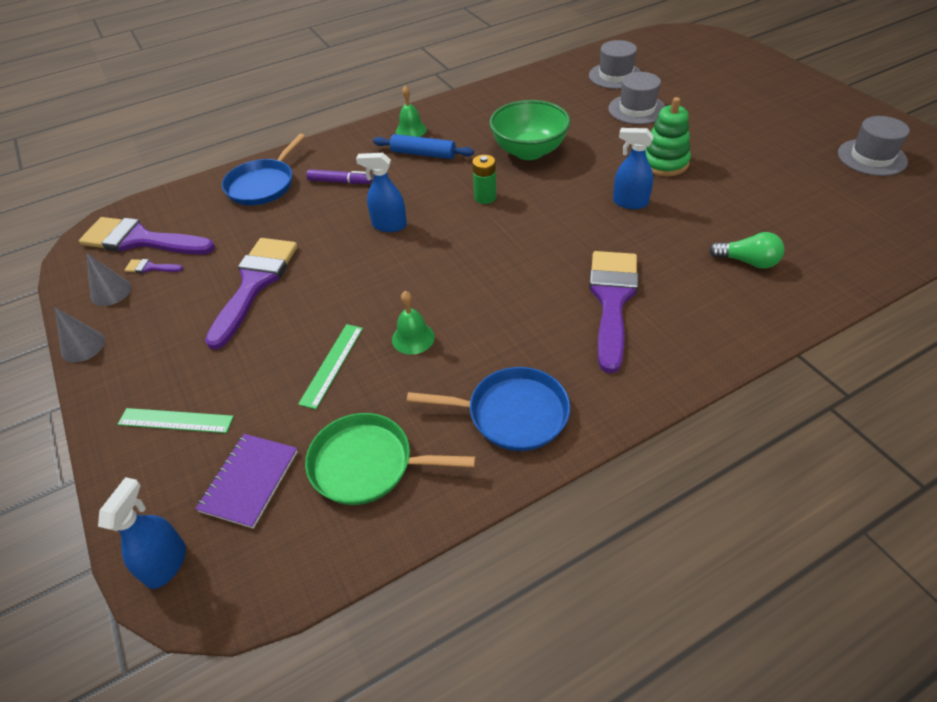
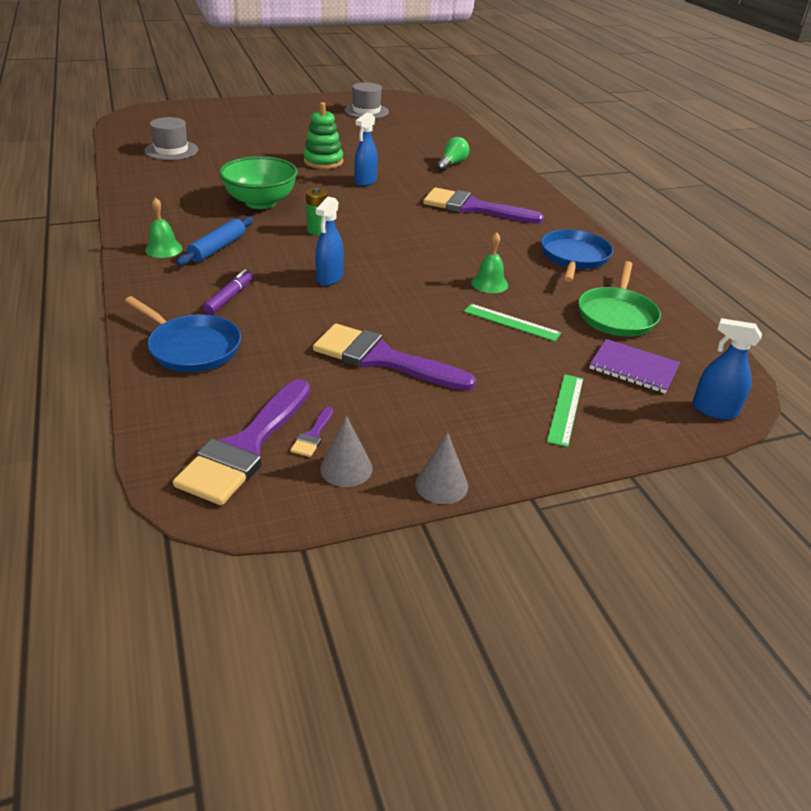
camera: 85 degrees left, 10 degrees down
(637, 109) = (237, 154): grey hat -> none

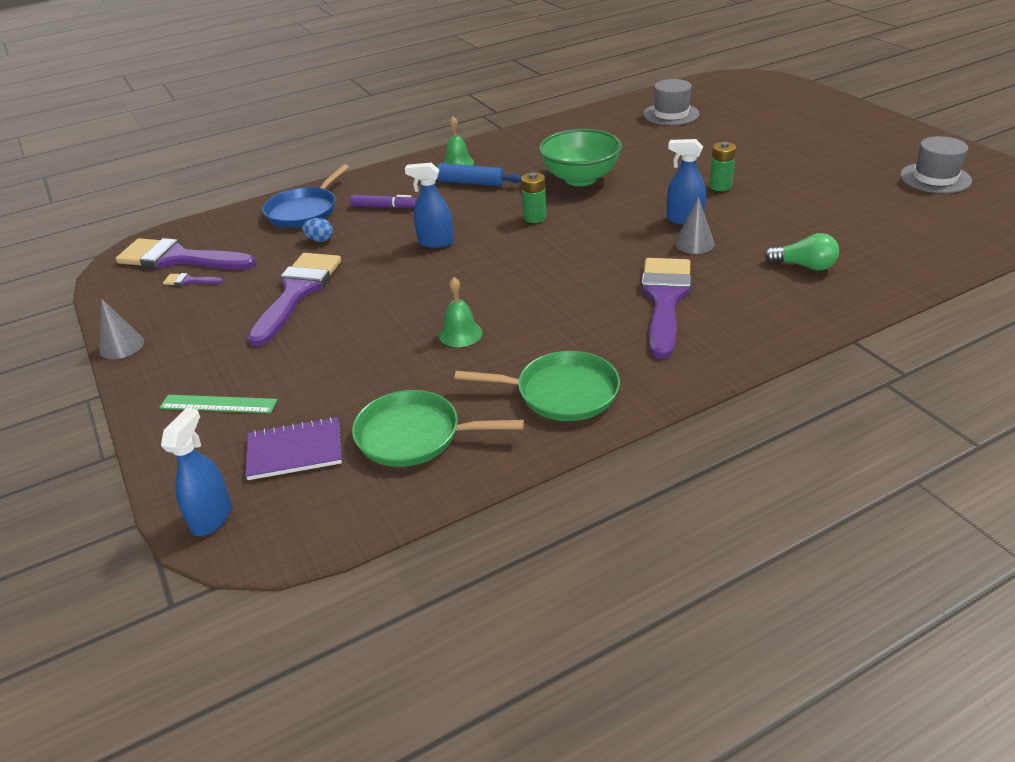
camera: 85 degrees right, 0 degrees up
(275, 340) = (320, 240): none -> blue egg
(323, 161) = (720, 186): green stacking toy -> green battery
(346, 468) = (149, 301): grey cone -> grey cone (694, 243)
(511, 322) = (377, 357): green ruler -> none
(574, 257) = (562, 392): blue pan -> green pan
(633, 368) = (295, 451): purple notebook -> purple notebook turned 60 degrees clockwise

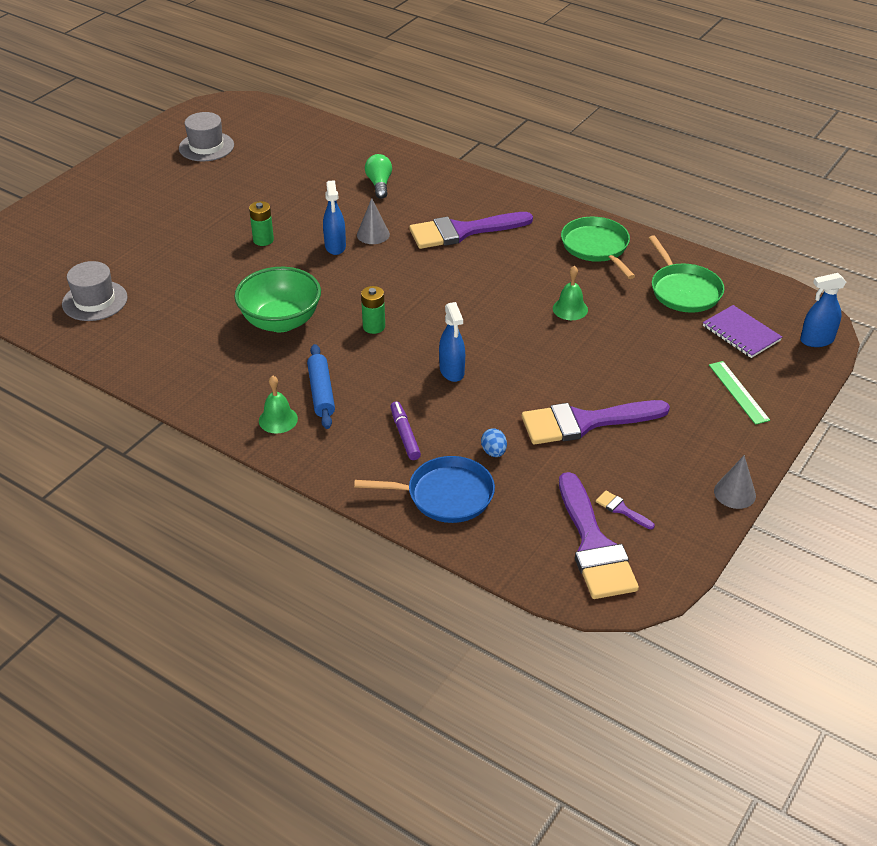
camera: 120 degrees left, 5 degrees up
(189, 281) = (621, 509): purple brush -> purple brush turned 150 degrees clockwise

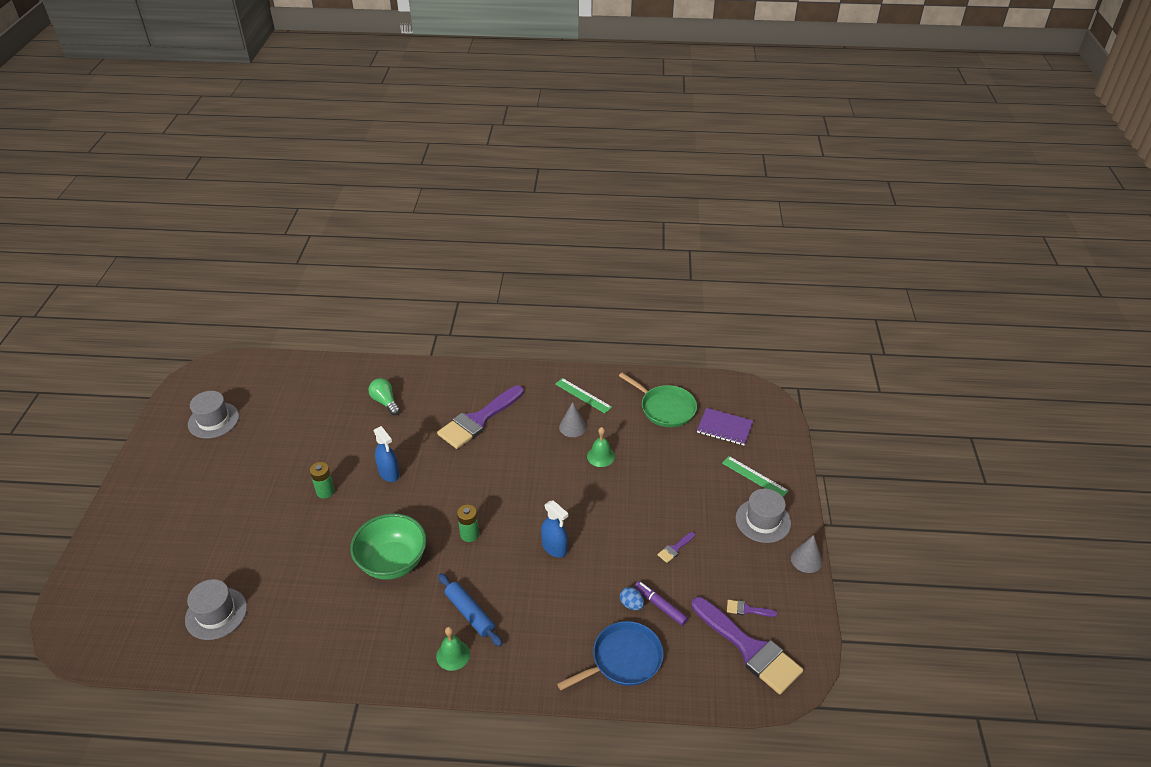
camera: 30 degrees left, 0 degrees up
(373, 234) = (411, 450): grey cone -> grey cone (572, 427)
(404, 435) = (558, 621): purple marker -> purple marker (660, 606)
(584, 422) = (675, 548): purple brush -> purple brush, size x0.40
(596, 247) = (583, 395): green pan -> green ruler
(712, 436) = (763, 520): none -> grey hat
(816, 340) = (773, 413): blue spray bottle -> none

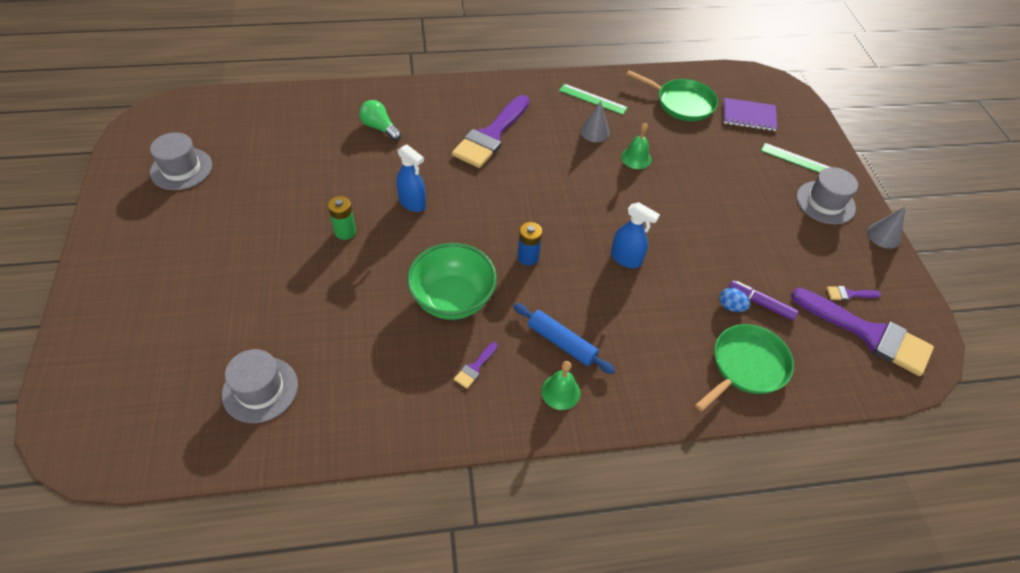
camera: 15 degrees left, 10 degrees up
(469, 534) = (528, 257): green battery -> blue battery
(623, 659) = (746, 366): blue pan -> green pan
(675, 548) = (751, 242): purple brush -> purple brush (475, 367)

